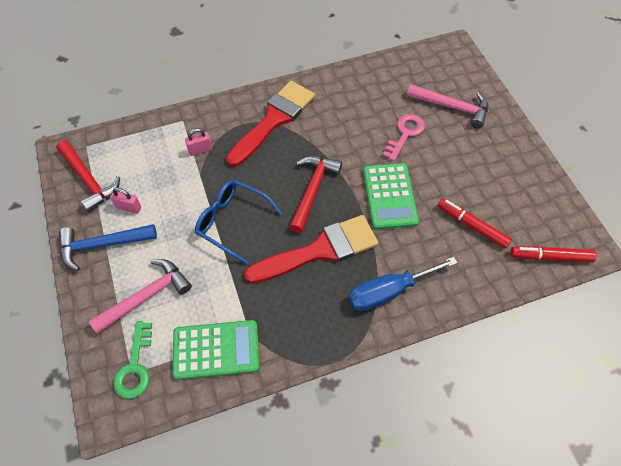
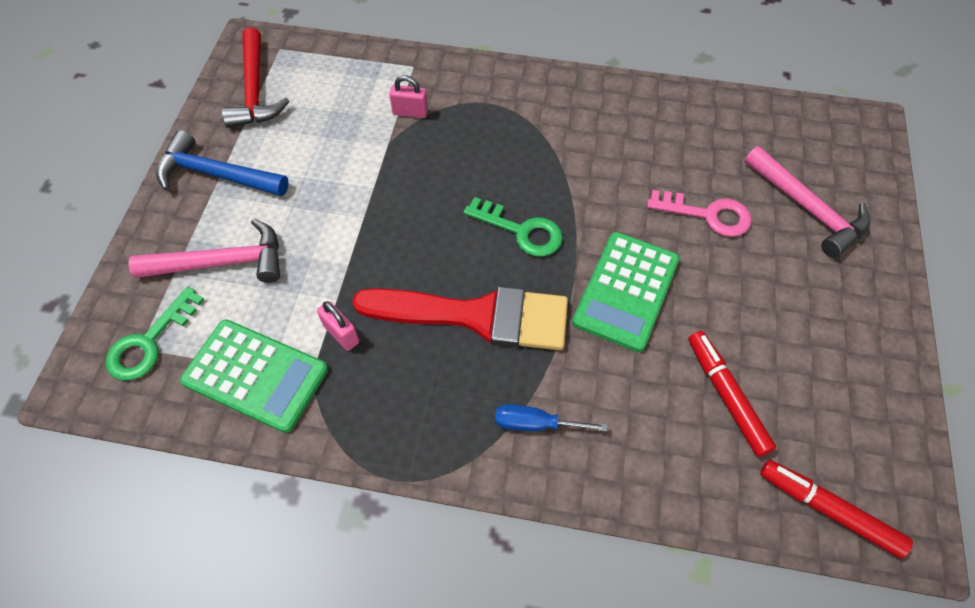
camera: 30 degrees right, 0 degrees up
(129, 207) = (277, 144): pink padlock -> pink padlock (341, 334)
(232, 222) = (387, 221): blue glasses -> none
(273, 120) = (530, 115): red brush -> none
(312, 190) = (521, 231): red hammer -> green key
(389, 291) = (535, 424): blue screwdriver -> blue screwdriver, size x0.58
(405, 134) = (707, 214): pink key -> pink key turned 45 degrees clockwise

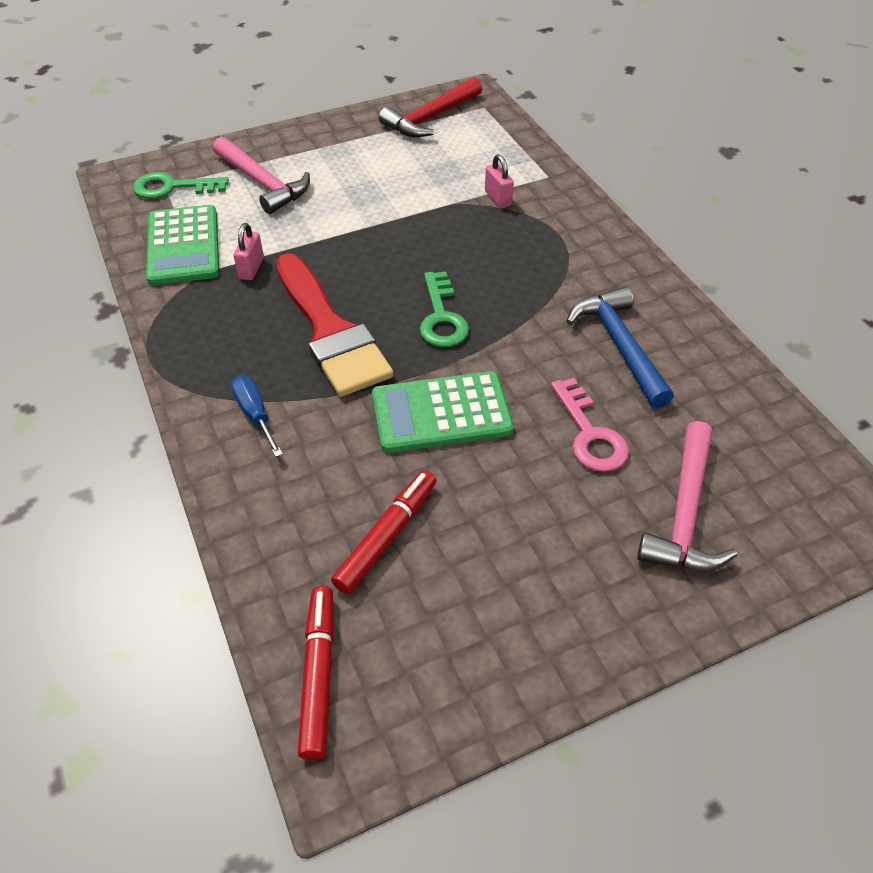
camera: 55 degrees right, 10 degrees down
(216, 174) = (335, 141): blue hammer -> blue hammer (619, 345)

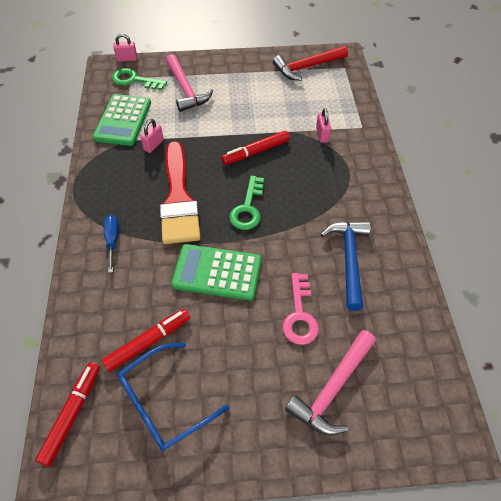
camera: 20 degrees right, 5 degrees up
(145, 161) = (127, 59): none -> pink padlock
(414, 241) = (256, 152): none -> red marker
(455, 610) = (164, 403): none -> blue glasses

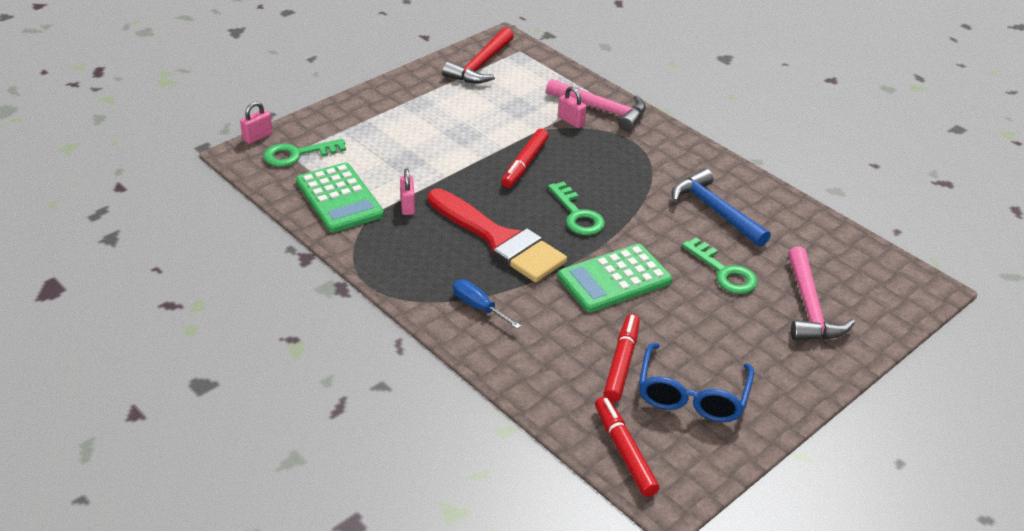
camera: 40 degrees left, 15 degrees down
(186, 89) = (373, 139): pink hammer -> pink hammer (601, 109)
(300, 315) = (724, 272): pink key -> green key

